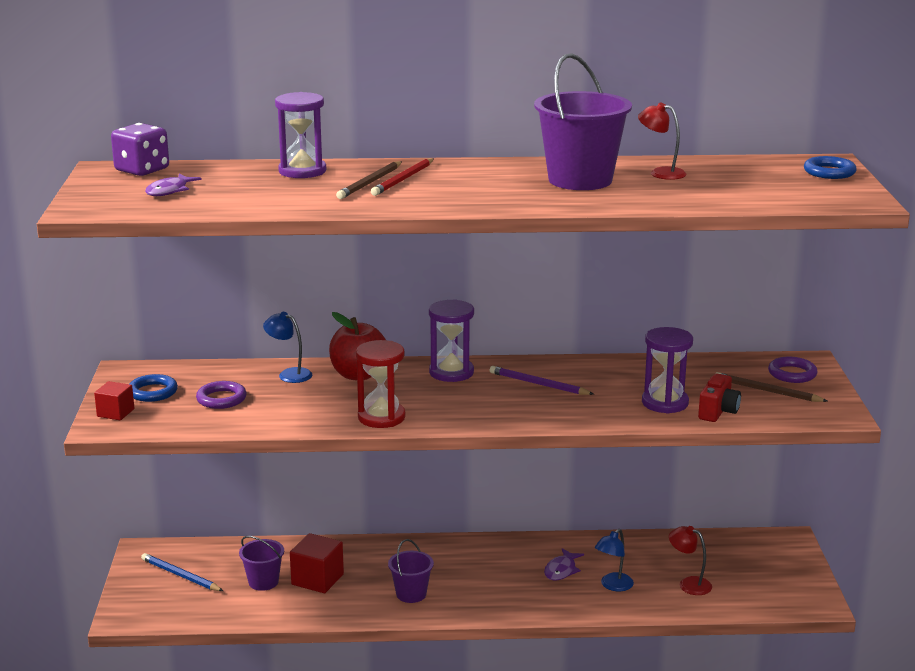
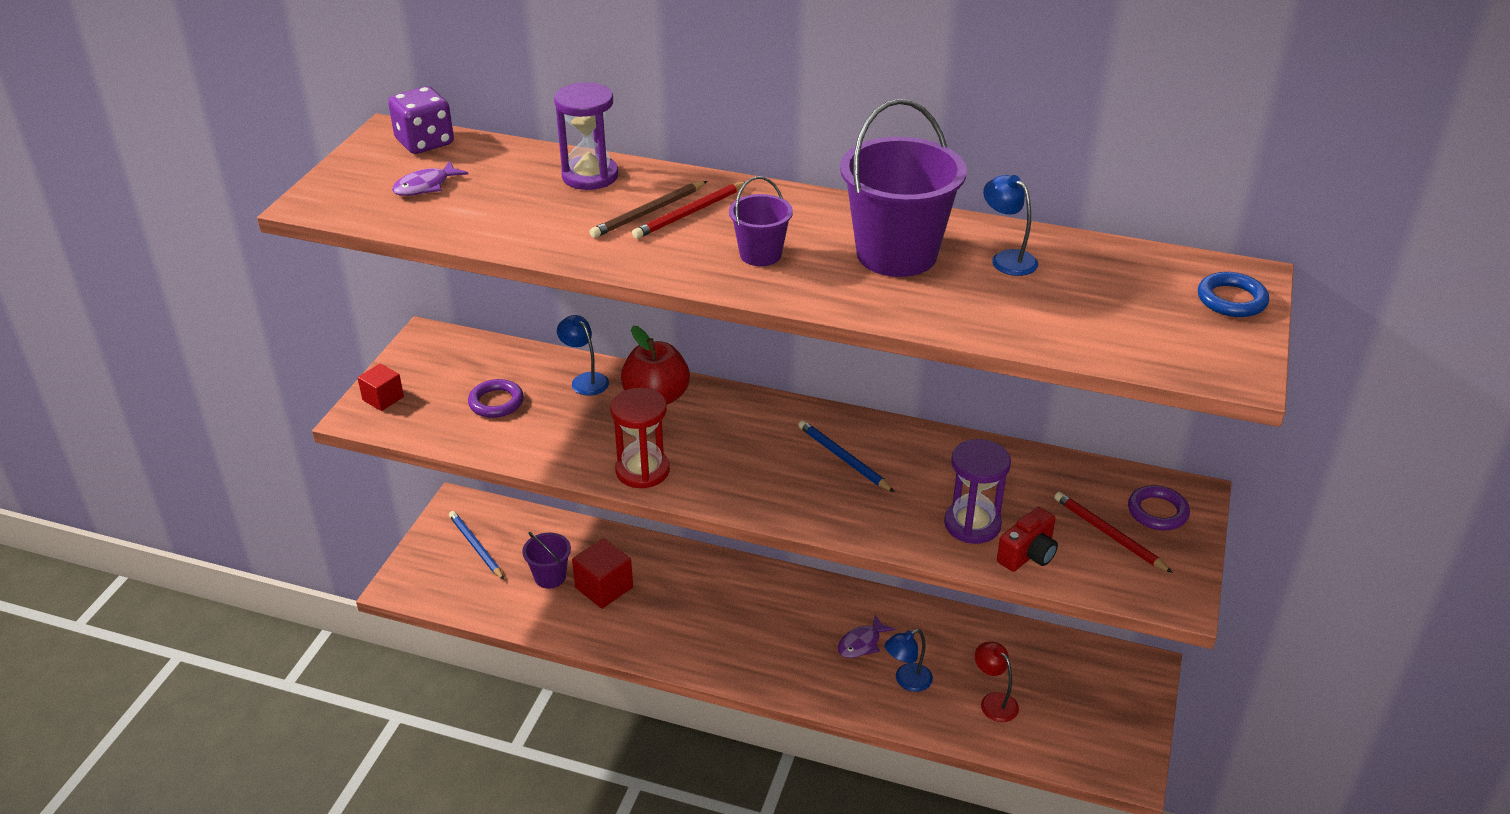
camera: 20 degrees right, 15 degrees up
(153, 392) = (435, 376): blue ring -> none
(411, 594) = (687, 633): purple bucket -> purple bucket (760, 254)
(451, 372) = (757, 417): purple hourglass -> none
(538, 384) = (843, 458): purple pencil -> blue pencil
(660, 173) = (1007, 259): red lamp -> blue lamp
(767, 391) = (1108, 534): brown pencil -> red pencil

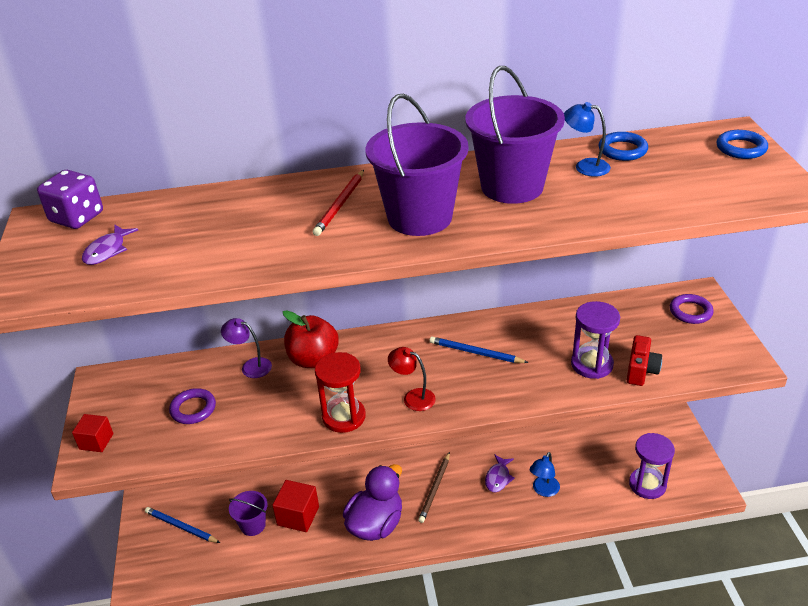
camera: 25 degrees left, 0 degrees up
(585, 380) = (250, 366): blue lamp -> purple lamp
(590, 176) = (238, 202): purple hourglass -> purple hourglass (647, 485)
(648, 212) = (308, 214): brown pencil -> brown pencil (435, 489)
(682, 633) = (375, 524): none -> purple duck
(760, 254) = (419, 217): purple bucket -> purple bucket, size x1.93
(993, 701) = (604, 480): red lamp -> red lamp (413, 397)
(1075, 254) = (622, 150): none -> blue ring
(1108, 534) = (675, 337): red pencil -> none

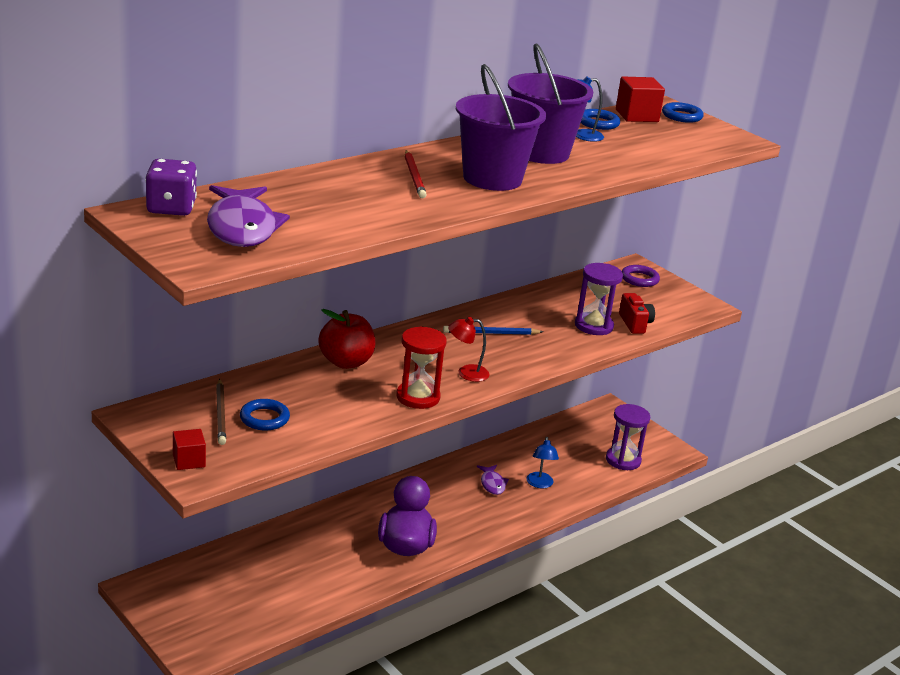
camera: 35 degrees left, 10 degrees down
(107, 251) = (242, 227): purple fish -> purple fish, size x2.05
(181, 527) = (200, 598): blue pencil -> none
(193, 409) = (264, 418): purple ring -> blue ring
(250, 366) = (288, 377): purple lamp -> none
(253, 525) = (279, 577): purple bucket -> none
(298, 516) = (321, 558): red cube -> red cube (637, 116)
(435, 489) = (440, 505): brown pencil -> brown pencil (221, 414)

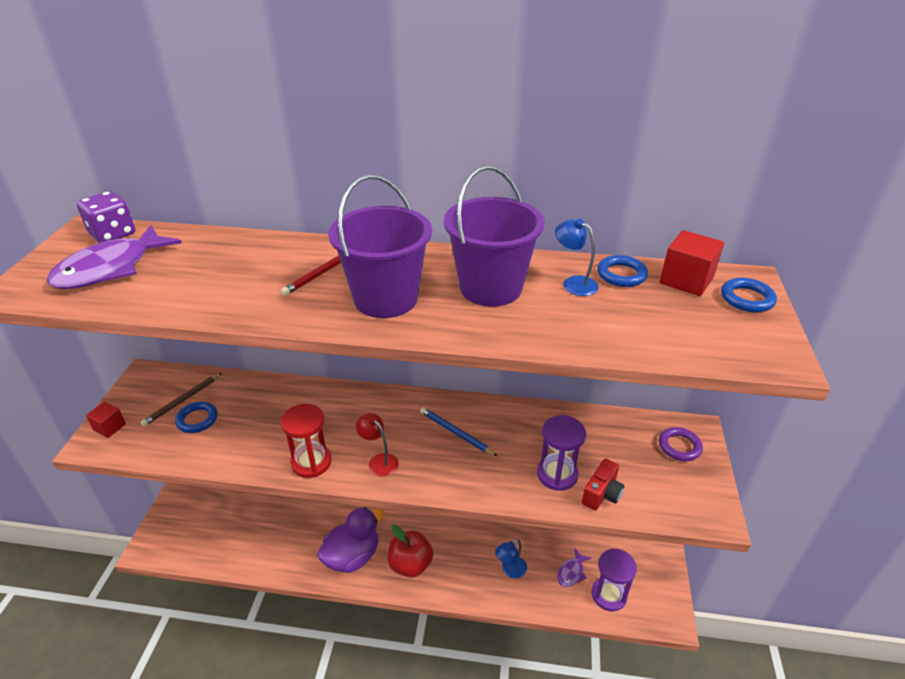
camera: 50 degrees right, 10 degrees up
(346, 362) = (316, 401): red apple -> red apple (410, 564)
(492, 484) = (475, 545): purple fish -> purple fish (571, 572)

